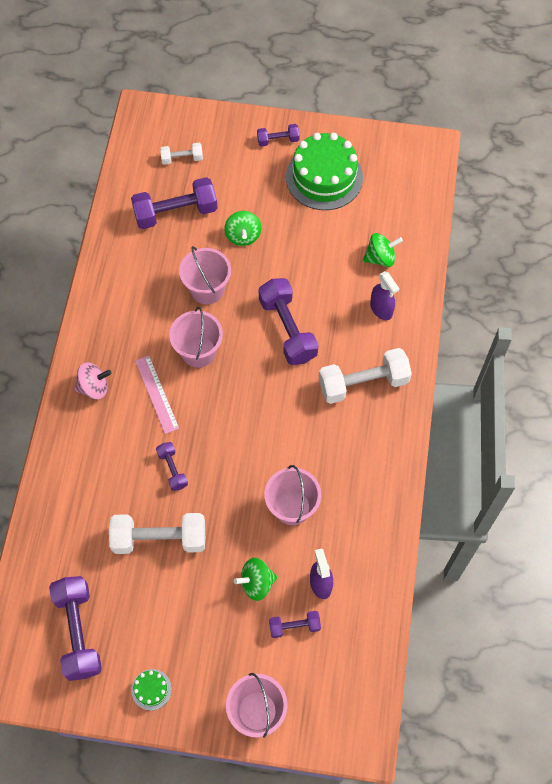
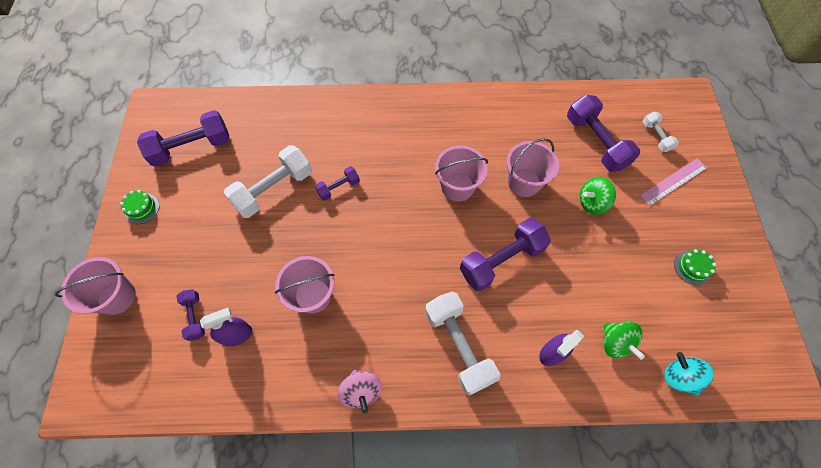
camera: 80 degrees right, 0 degrees up
(94, 387) = (405, 115): pink spinning top -> pink spinning top (361, 391)
(157, 394) = (408, 162): pink ruler -> pink ruler (673, 181)
(159, 539) = (273, 189): white dumbbell -> white dumbbell turned 60 degrees clockwise
(256, 583) = (236, 276): green spinning top -> none
(278, 140) = (716, 215): purple dumbbell -> none
(324, 177) = (692, 268): green cake -> green cake, size x0.43
(415, 220) = (679, 377): none -> turquoise spinning top

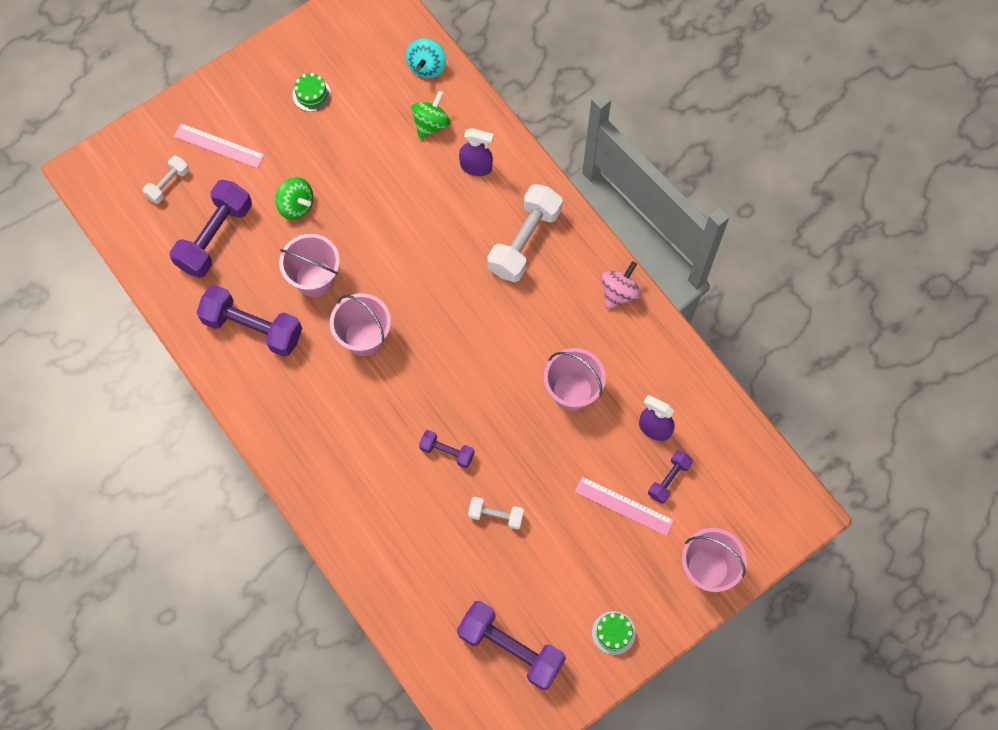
camera: 125 degrees left, 5 degrees up
(207, 272) = (624, 506): none -> pink ruler
(273, 189) = (496, 515): white dumbbell -> white dumbbell, size x0.52
(501, 260) = (418, 252): purple dumbbell -> purple dumbbell (253, 328)

